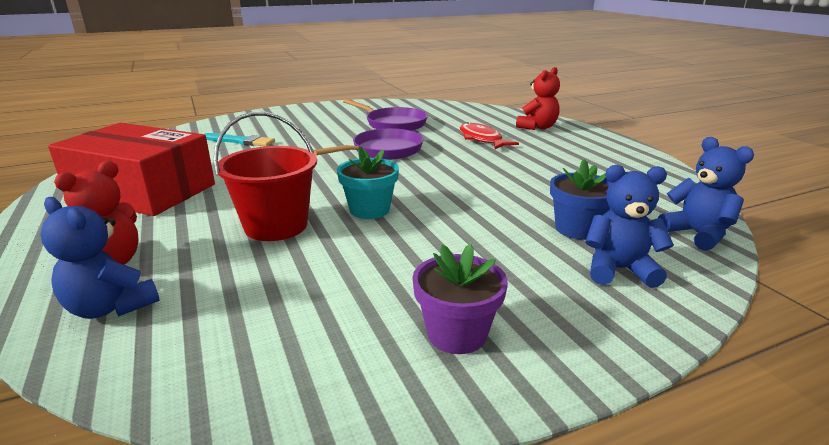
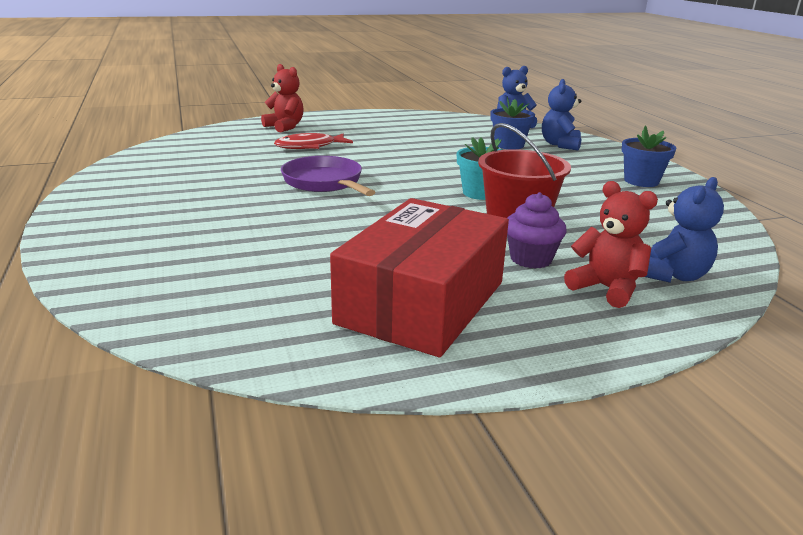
camera: 85 degrees left, 0 degrees up
(193, 230) = (531, 259): none -> purple cupcake
(240, 141) = (233, 256): turquoise brush -> none
(393, 124) = (222, 174): purple pan -> none
(457, 334) = (641, 181): purple flower pot -> blue flower pot

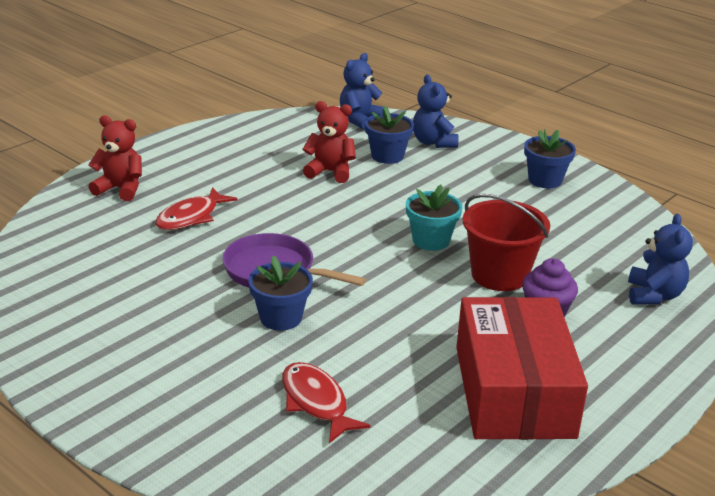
camera: 30 degrees left, 5 degrees up
(234, 259) = (316, 402): none -> red fish
(288, 206) = (281, 318): none -> blue flower pot
(606, 289) = (623, 327): red teddy bear -> red teddy bear (330, 172)

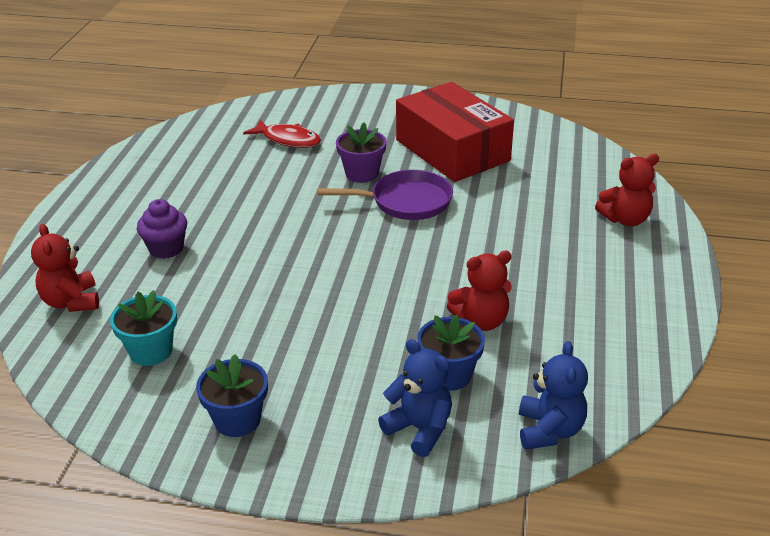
camera: 150 degrees right, 5 degrees up
(191, 217) = (529, 218): red fish -> none
(281, 318) = (362, 173): blue flower pot -> purple flower pot
(431, 240) = (307, 279): turquoise flower pot -> turquoise flower pot (151, 351)
(499, 275) = (223, 268): red bucket -> none
(513, 391) = (166, 186): red box -> red box (452, 150)
(654, 295) = (71, 302): blue teddy bear -> red teddy bear

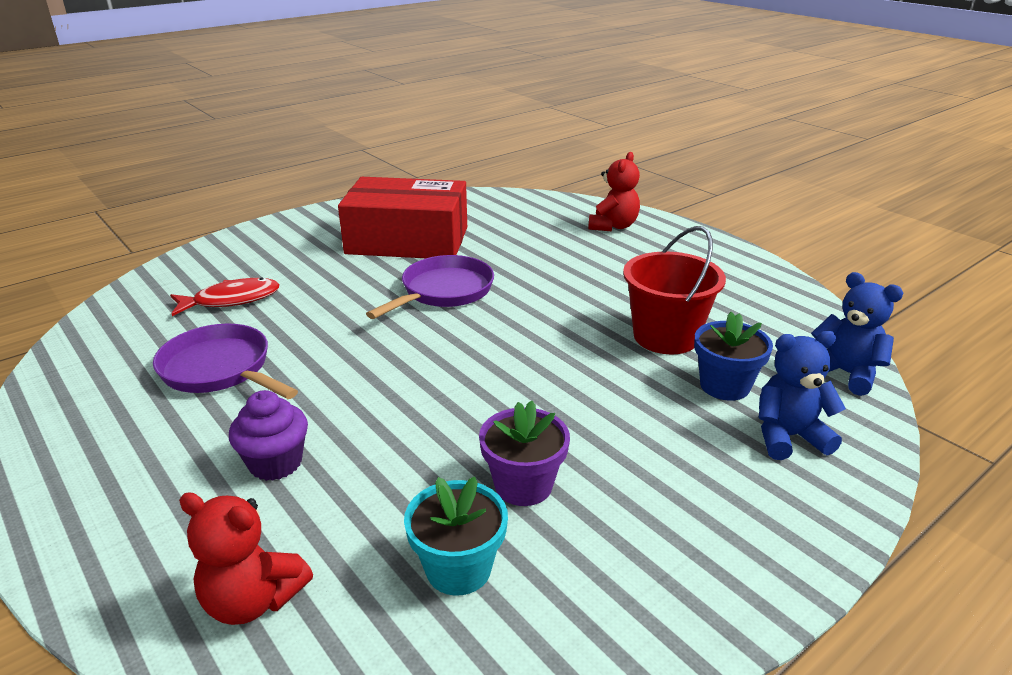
camera: 50 degrees left, 5 degrees down
(220, 181) = (220, 369): none -> purple pan
(237, 420) = (666, 553): blue flower pot -> none
(362, 173) = (362, 291): purple flower pot -> purple flower pot (523, 485)
(481, 321) = (665, 336): red teddy bear -> red bucket

